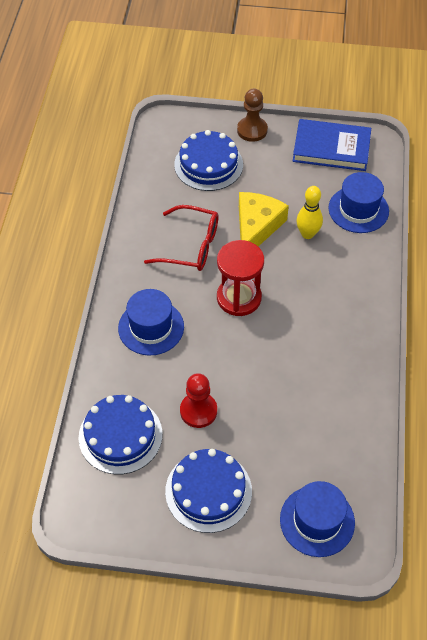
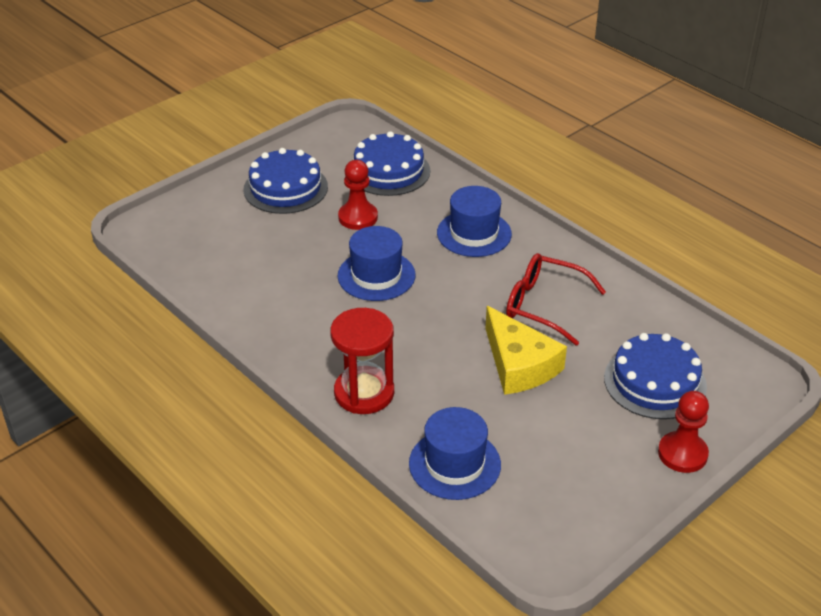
camera: 130 degrees right, 15 degrees down
(191, 246) = (543, 305): red glasses -> red glasses turned 60 degrees clockwise
(239, 298) = (443, 301): red hourglass -> red hourglass (364, 393)
(252, 130) = (682, 454): brown pawn -> red pawn
(307, 234) = (466, 398): yellow bowling pin -> none
(317, 521) = (187, 225): blue hat -> blue hat (376, 275)
(331, 148) = (579, 509): blue book -> none

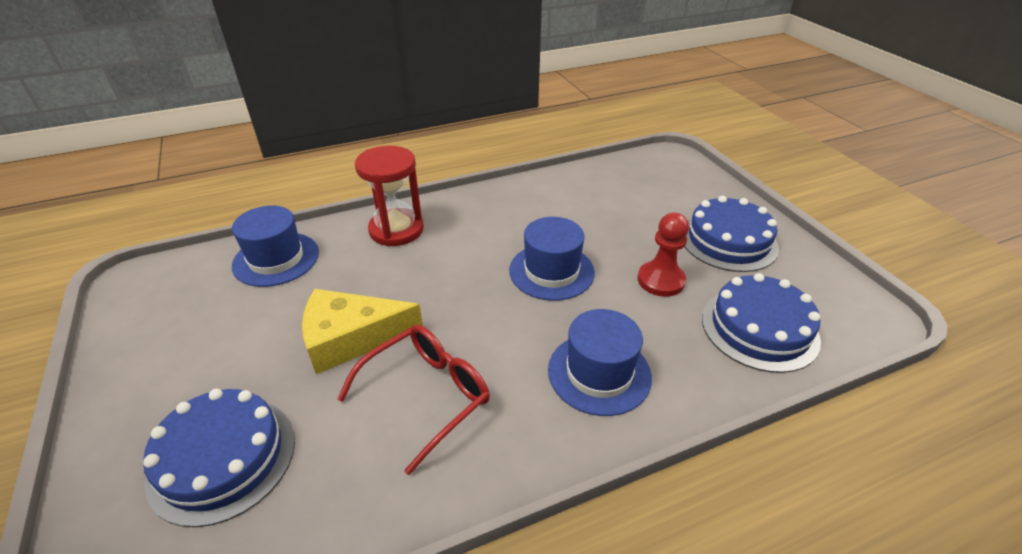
camera: 110 degrees right, 0 degrees up
(682, 454) = (110, 432): red pawn -> none

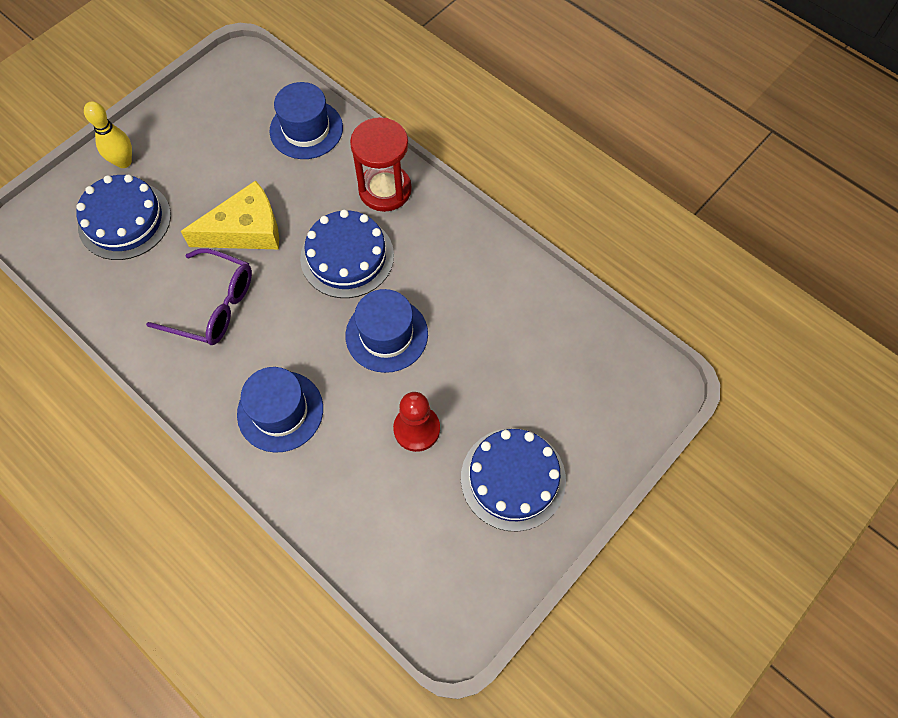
camera: 65 degrees right, 25 degrees up
(131, 433) = (124, 162): none -> yellow bowling pin
(351, 338) = (246, 230): yellow cheese -> yellow cheese turned 105 degrees clockwise
(427, 395) = (213, 305): red glasses -> purple glasses
(759, 328) = (387, 526): blue cake -> blue cake (347, 256)

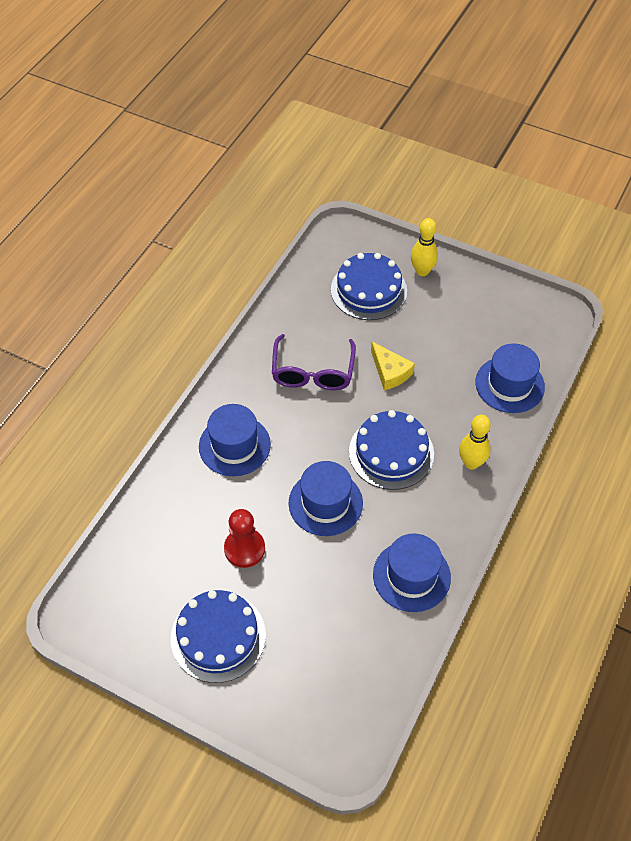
camera: 75 degrees right, 10 degrees down
(246, 230) = (390, 372): yellow cheese -> yellow cheese, size x0.64
(385, 190) = (471, 463): red hourglass -> yellow bowling pin
(494, 278) = (411, 576): none -> blue hat

